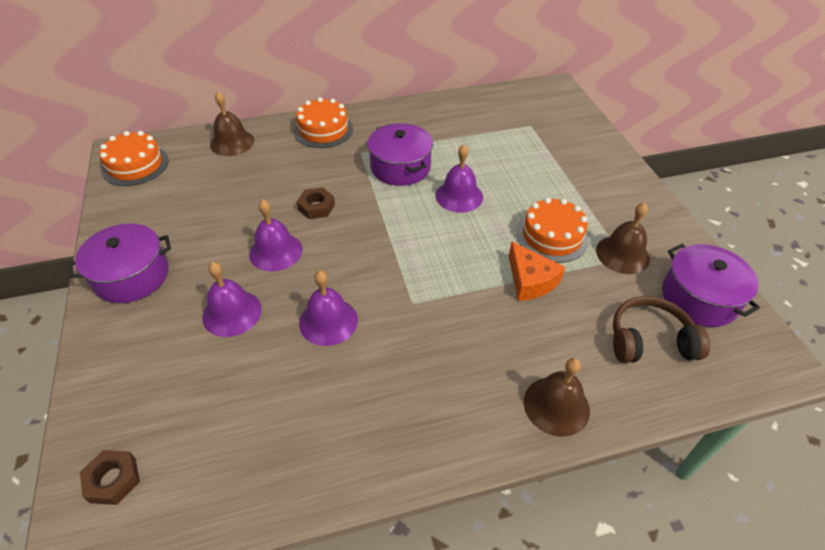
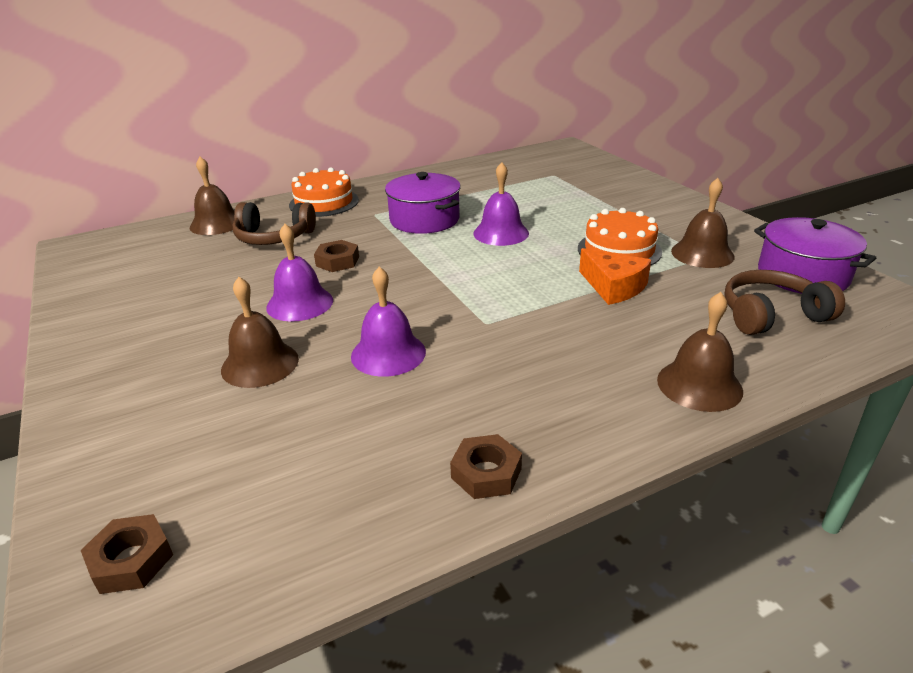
camera: 10 degrees left, 15 degrees down
(131, 276) = (114, 350): purple pot -> none
(135, 165) = (97, 255): orange cake -> none
(232, 313) = (260, 364): purple bell -> brown bell
(273, 168) = (274, 237): none -> brown headphones
(364, 458) = (486, 473): none -> brown nut

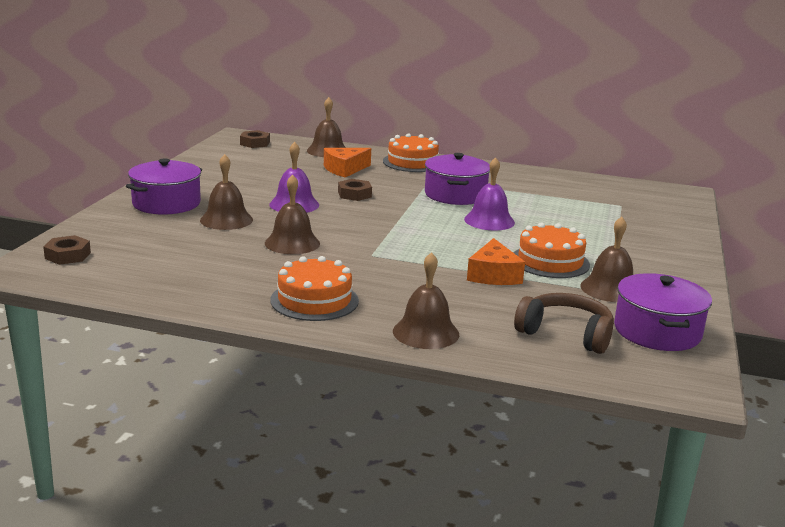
camera: 40 degrees right, 10 degrees down
(139, 382) = (166, 203): none -> purple pot
(274, 237) = (344, 169): brown headphones -> orange cheese
(388, 353) = (292, 243): purple bell -> brown bell
(486, 473) = (239, 302): brown nut -> brown nut (255, 143)
(547, 414) = (314, 300): none -> orange cake

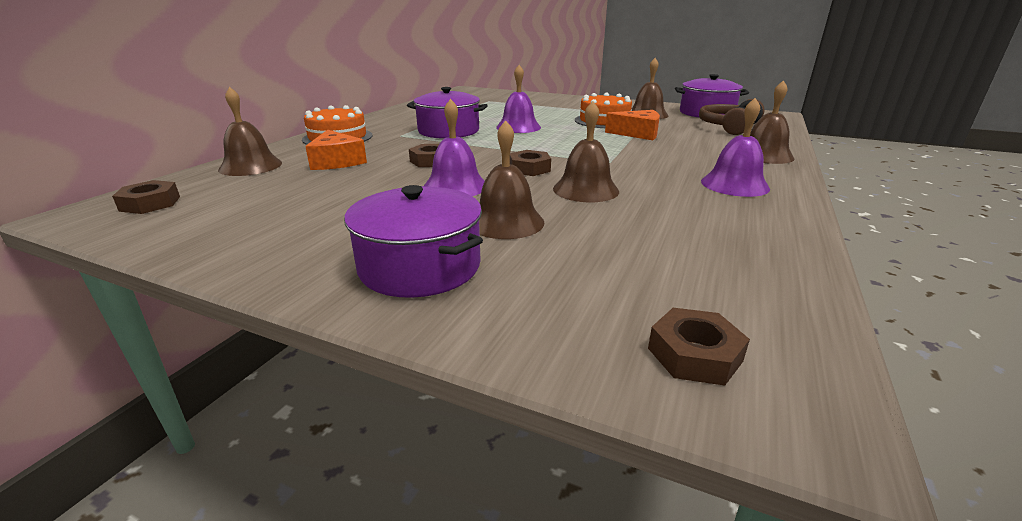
camera: 80 degrees left, 5 degrees up
(314, 300) = (734, 185): orange cake -> purple bell
(343, 225) = (529, 169): none -> brown nut

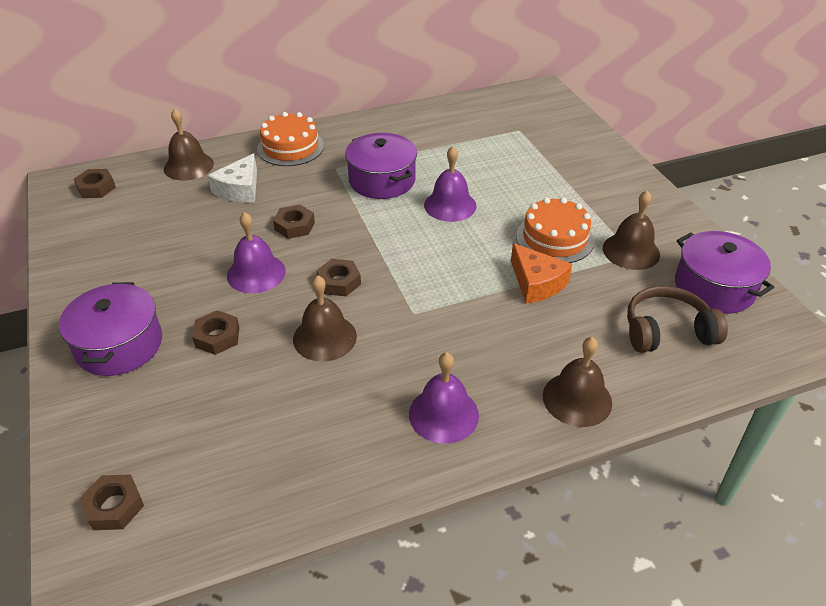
camera: 45 degrees right, 15 degrees up
(336, 161) = (240, 189): orange cheese -> white cheese
(506, 222) = (217, 337): brown bell -> brown nut

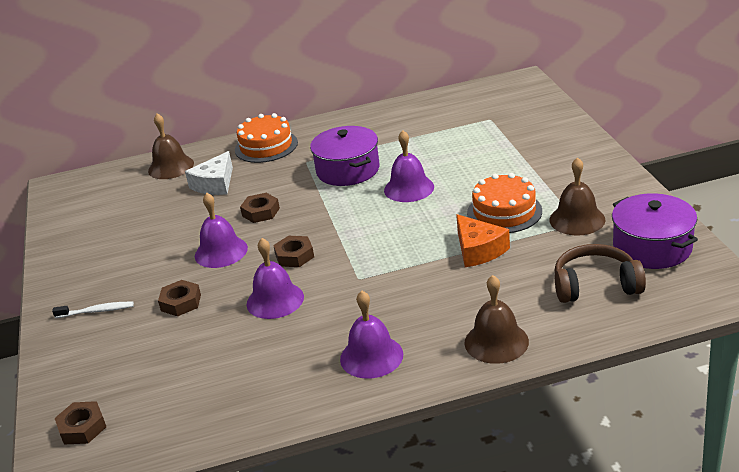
camera: 10 degrees right, 10 degrees down
(96, 188) = (87, 189): brown nut -> none
(119, 345) = (96, 311): purple pot -> white toothbrush
(324, 337) = (275, 300): brown bell -> purple bell

